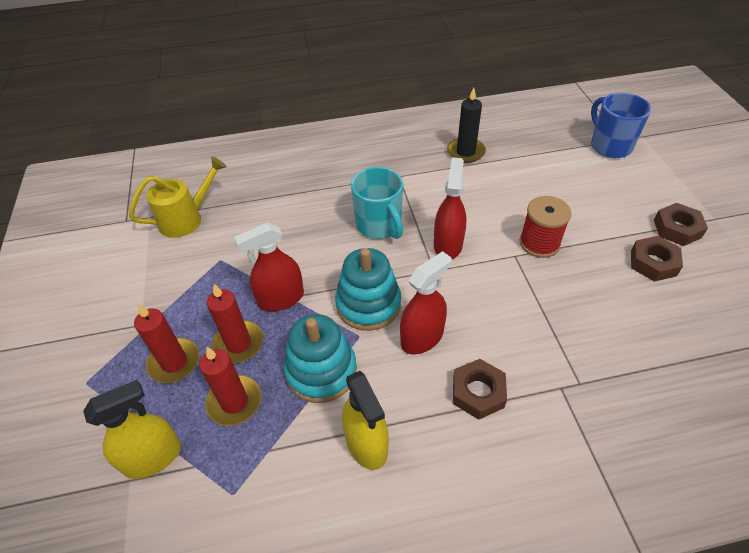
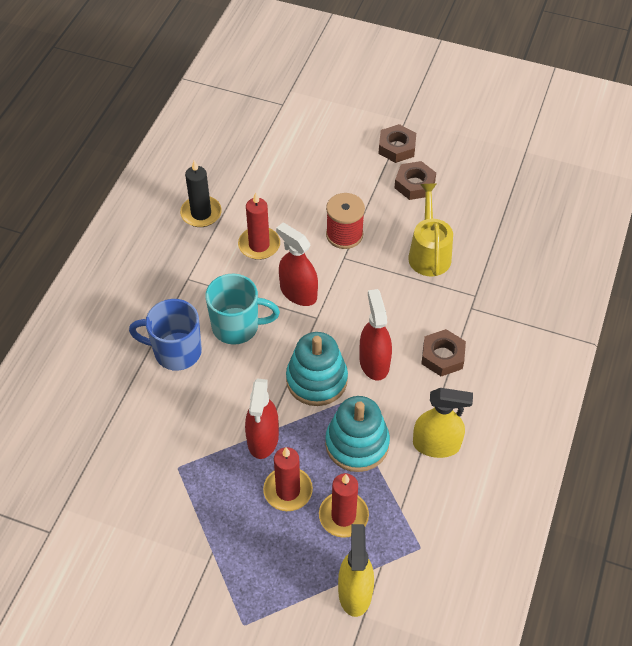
camera: 60 degrees left, 5 degrees up
(174, 362) = (272, 546): red candle -> red candle (259, 245)
(187, 218) = (95, 475): yellow watering can -> yellow watering can (429, 252)
(609, 146) = (282, 118): blue mug -> blue mug (176, 351)

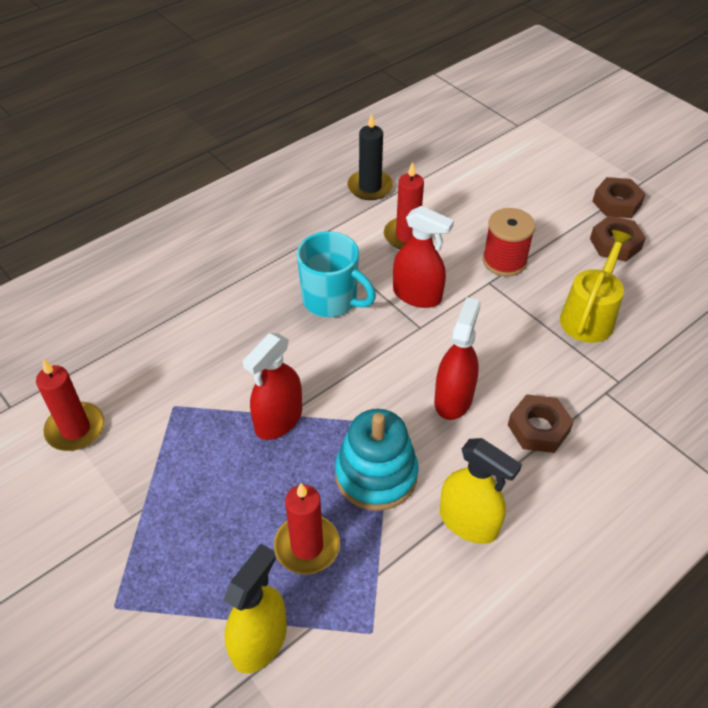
camera: 30 degrees right, 5 degrees down
(176, 351) = (254, 297): blue mug -> none
(288, 490) = (266, 486): red candle -> red candle (75, 429)
(298, 293) = (417, 295): red spray bottle -> red spray bottle turned 135 degrees clockwise
(316, 380) = (377, 388): turquoise stacking toy -> none

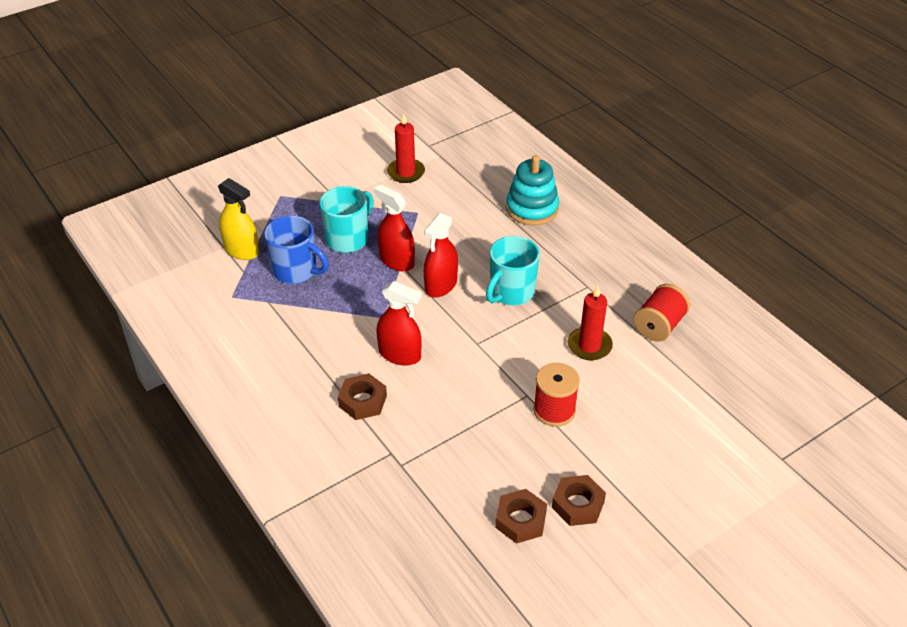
camera: 95 degrees right, 5 degrees down
(231, 486) = (348, 239): none -> turquoise mug
(307, 546) = (296, 271): red candle -> blue mug
(370, 187) = (659, 326): black candle -> red spool
(376, 475) = (341, 306): turquoise stacking toy -> turquoise stacking toy (532, 208)
(417, 295) = (513, 345): red spray bottle -> red spray bottle (441, 285)
(468, 522) = (293, 349): yellow spray bottle -> none
(589, 315) = (480, 461): yellow watering can -> none
(617, 203) = (644, 522): brown nut -> brown nut (520, 520)

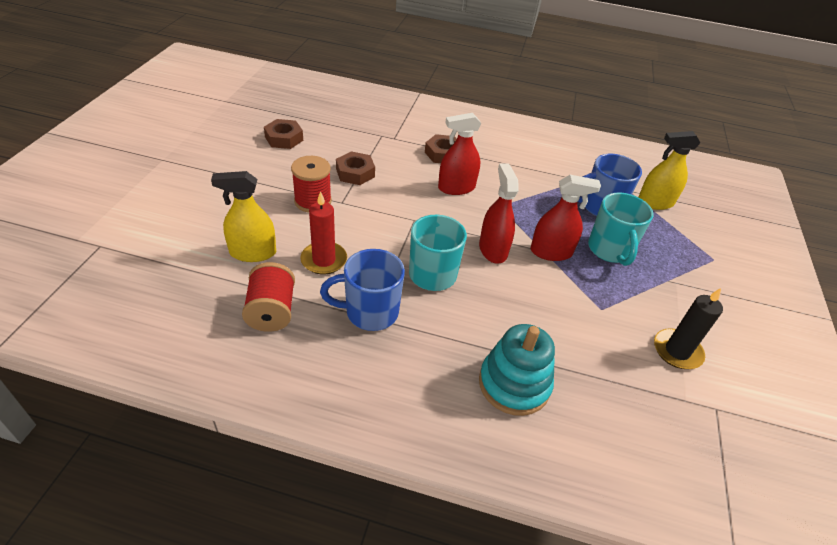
camera: 135 degrees right, 0 degrees up
(406, 172) = (677, 351): red candle -> black candle
(578, 504) = (253, 158): brown nut -> brown nut (355, 173)
(586, 290) = (370, 312): none -> blue mug
(645, 382) = (253, 253): none -> yellow spray bottle

